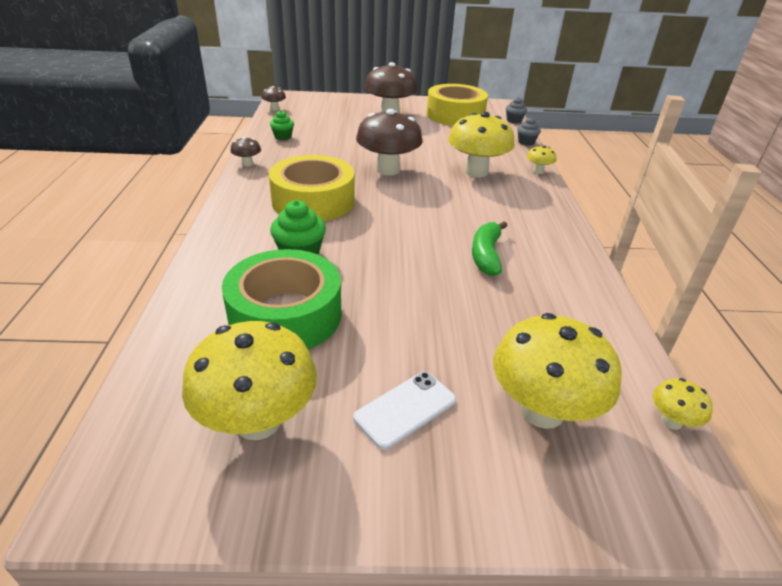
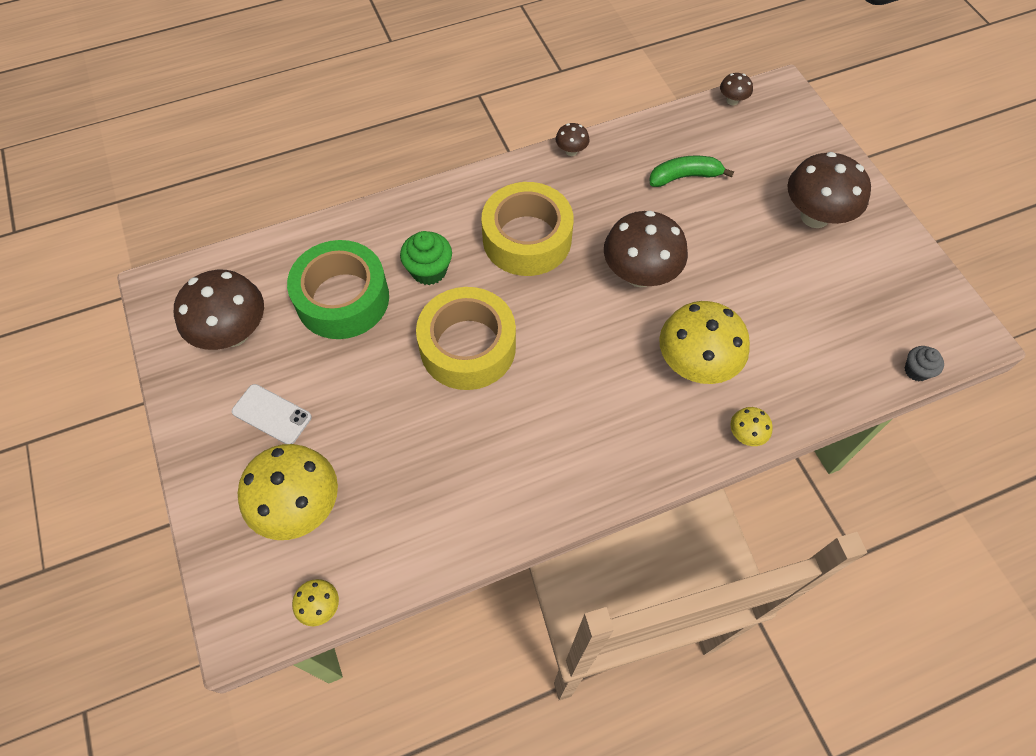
camera: 70 degrees right, 25 degrees up
(258, 421) = (233, 333): yellow mushroom -> brown mushroom
(283, 137) = (657, 146): green cupcake -> none
(455, 115) = (875, 291): yellow tape -> yellow tape (468, 347)
(486, 255) = (503, 420): green banana -> green banana (685, 177)
(526, 142) = (839, 402): grey cupcake -> none

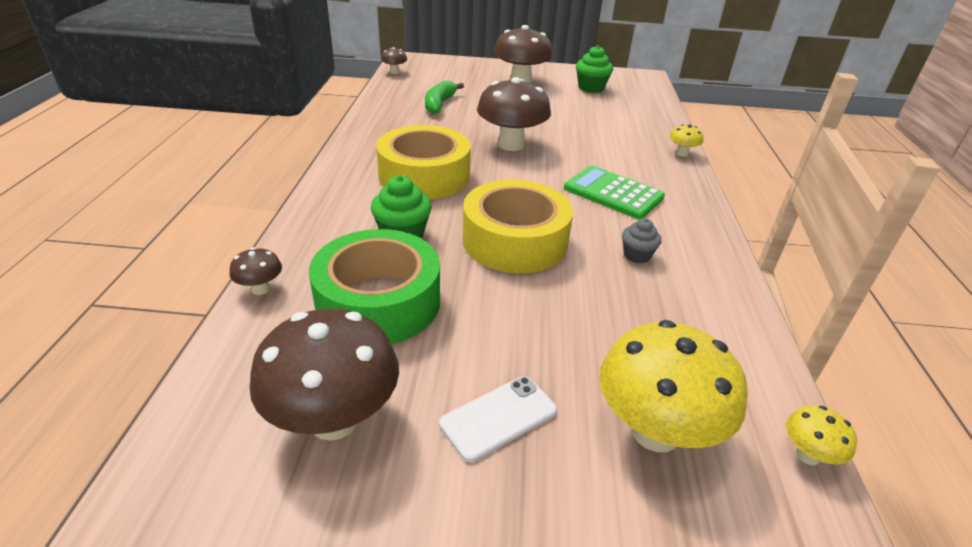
camera: 65 degrees left, 25 degrees down
(571, 151) = (358, 131): brown mushroom -> brown mushroom (260, 289)
(602, 394) = (613, 193): none -> green calculator
(695, 364) = (610, 151): yellow mushroom -> none
(865, 290) = (591, 88): none -> green cupcake
(916, 370) = (660, 95): grey cupcake -> grey cupcake (637, 255)

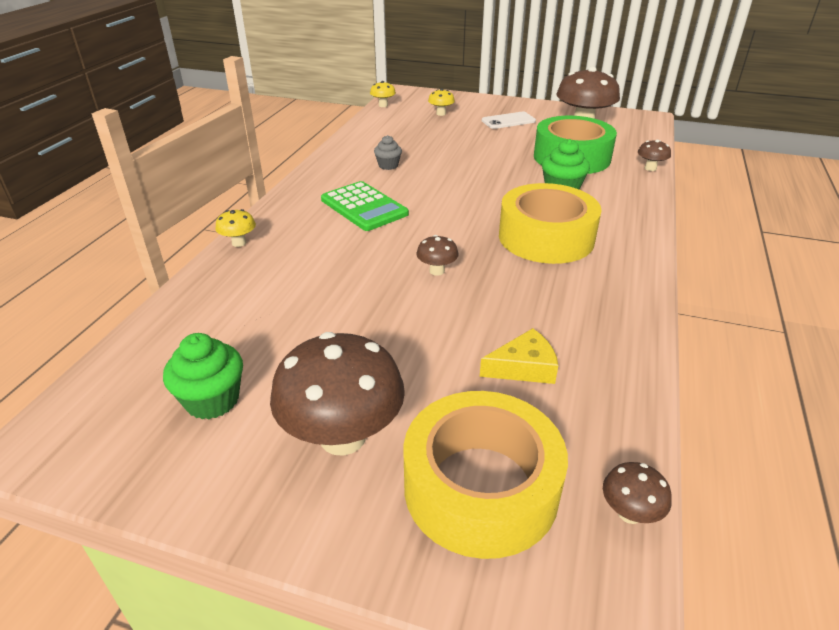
camera: 165 degrees left, 0 degrees up
(439, 104) = (523, 367): green banana -> yellow cheese
(511, 145) = (437, 271): brown mushroom -> brown mushroom, size x0.46
(515, 240) = (473, 180): yellow tape -> yellow tape (481, 487)
(655, 431) = (441, 113): yellow mushroom -> yellow mushroom, size x0.46

